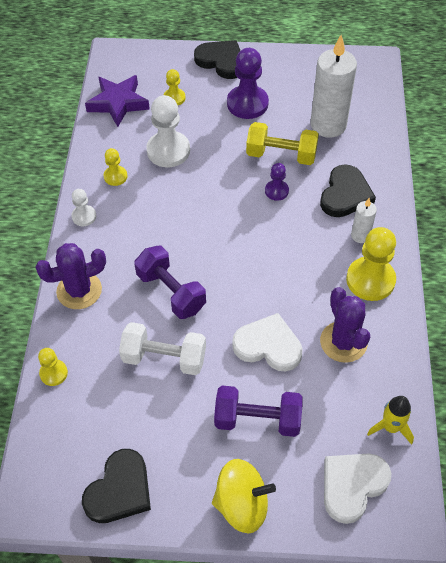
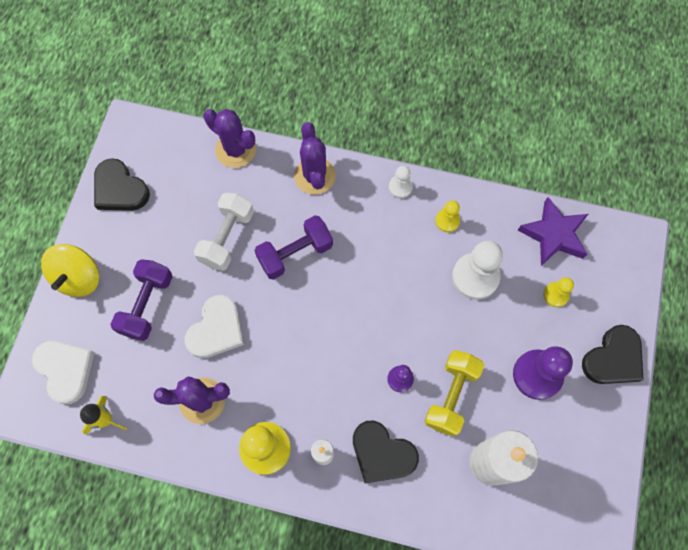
camera: 100 degrees right, 15 degrees up
(53, 373) = (236, 150): yellow pawn -> purple cactus

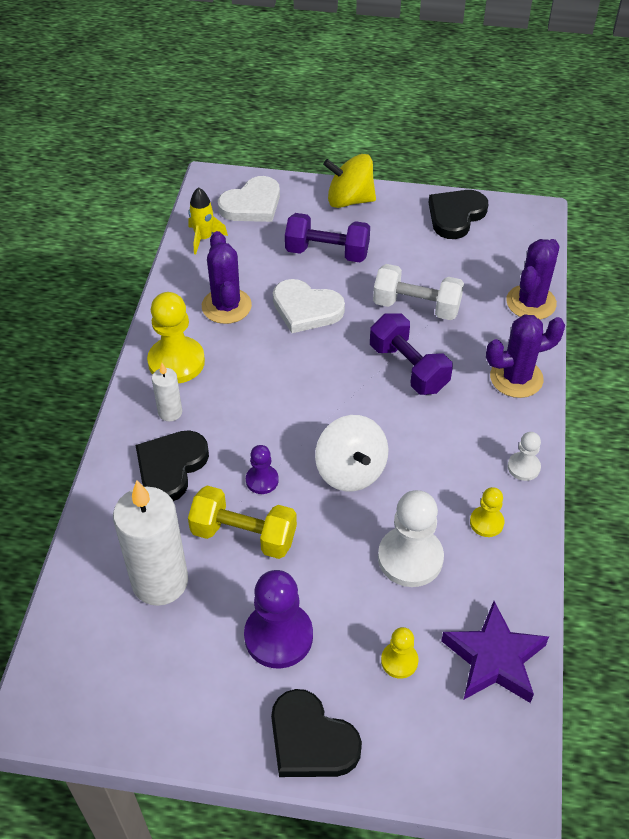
camera: 85 degrees right, 20 degrees down
(395, 310) = (351, 471): none -> white spinning top

